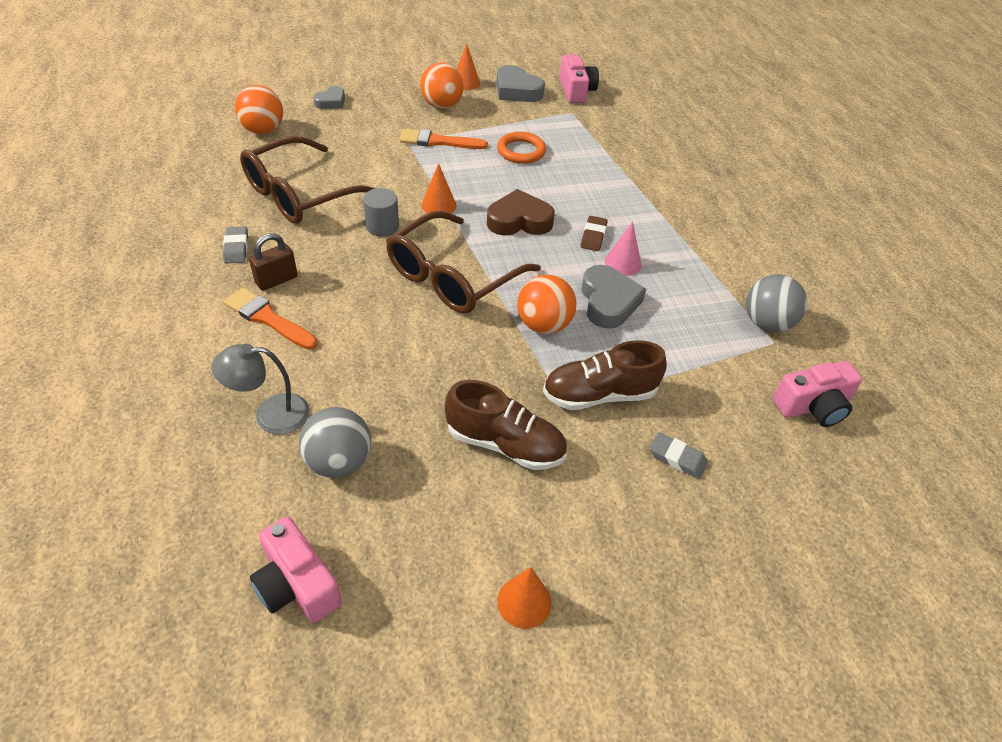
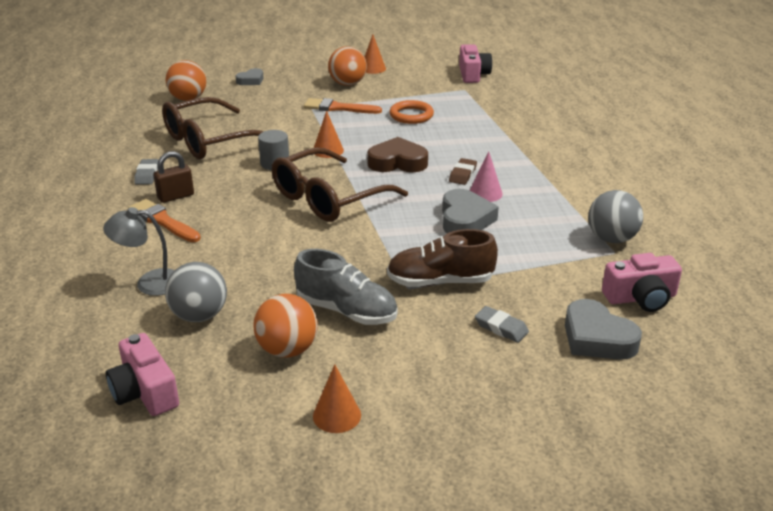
camera: 10 degrees right, 15 degrees down
(505, 444) = (346, 311): brown shoe -> grey shoe
(517, 90) = (418, 74): grey heart -> grey heart (597, 338)
(544, 325) = (402, 233): orange ball -> orange ball (287, 350)

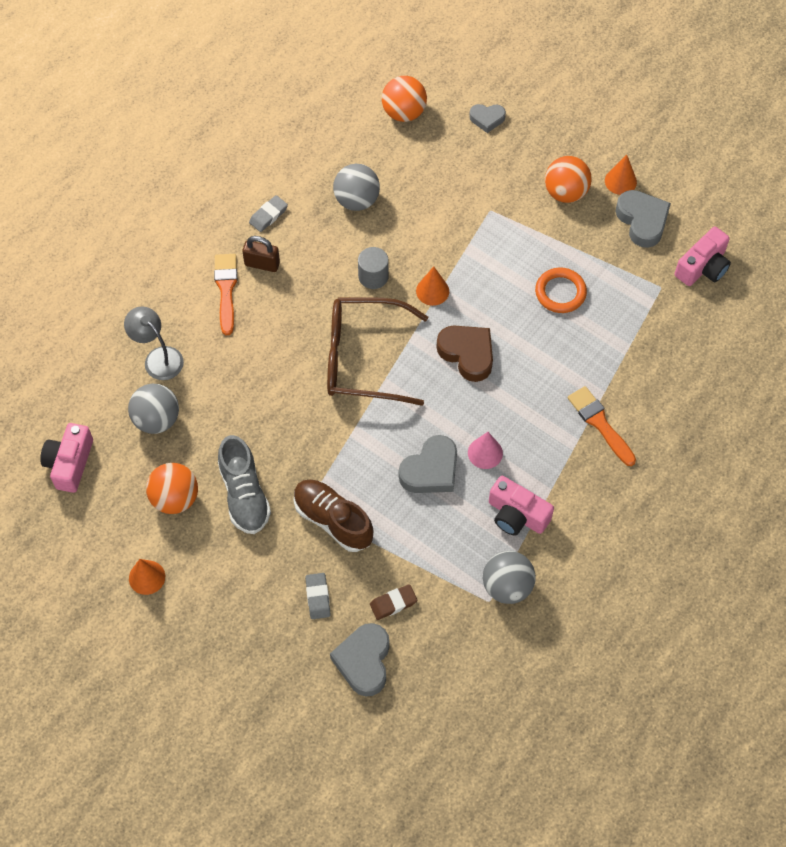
camera: 45 degrees right, 30 degrees up
(209, 141) = (357, 200): brown glasses -> grey ball
(338, 108) = (512, 229): orange brush -> orange brush (600, 423)
(410, 75) = (642, 221): none -> grey heart
(462, 174) = (498, 414): brown eraser -> brown eraser (393, 603)
(640, 298) = (442, 657): pink camera -> pink camera (517, 515)

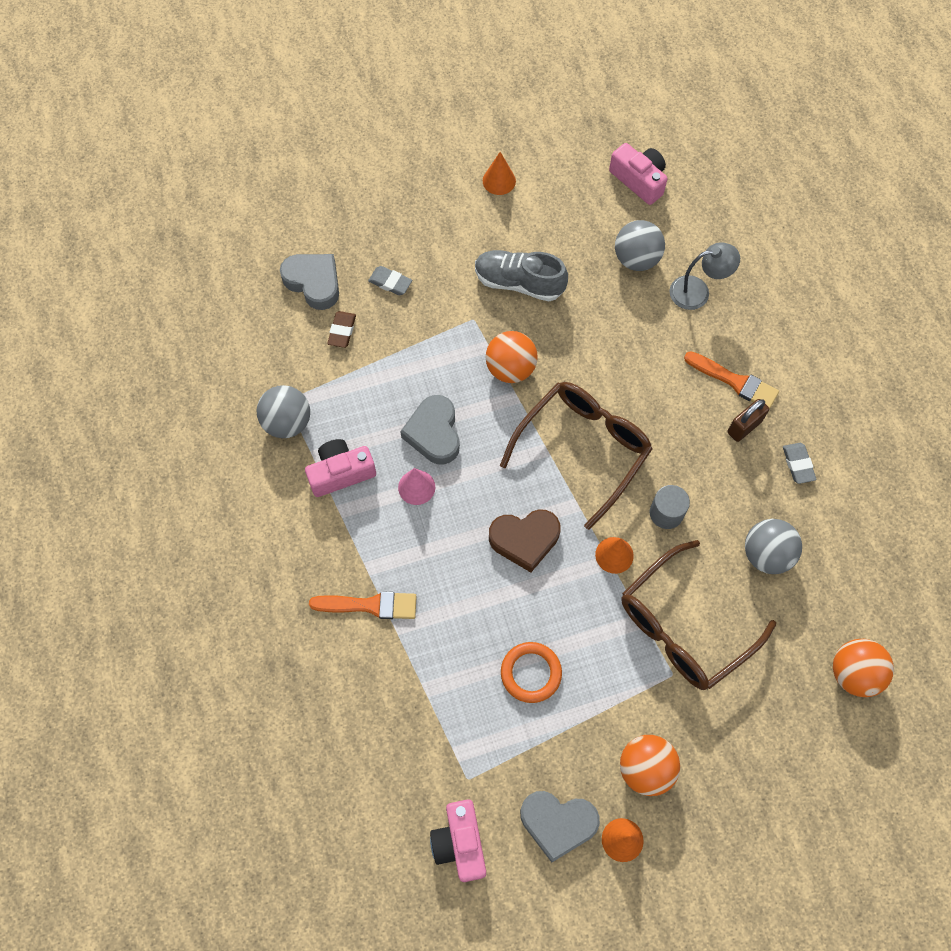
camera: 125 degrees right, 5 degrees up
(175, 498) = (552, 234): orange ball -> orange ball (510, 368)
(333, 520) = (446, 332): brown shoe -> none
(450, 221) = (684, 626): none -> brown glasses
(487, 119) = (793, 755): grey heart -> none

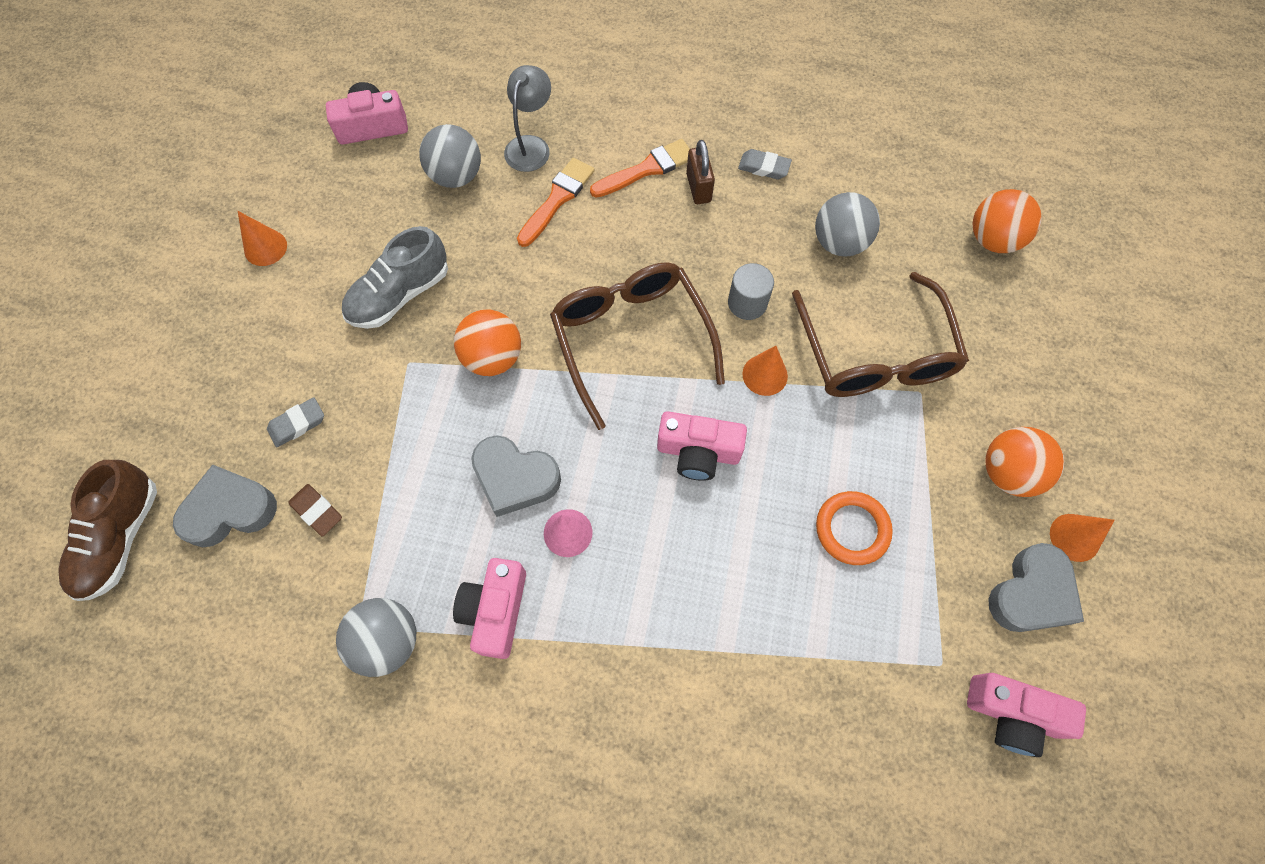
camera: 60 degrees left, 0 degrees up
(263, 237) = (121, 538): none -> brown shoe
(370, 605) = (680, 666): orange brush -> orange brush (557, 199)
(524, 540) = (698, 452): brown heart -> pink camera

